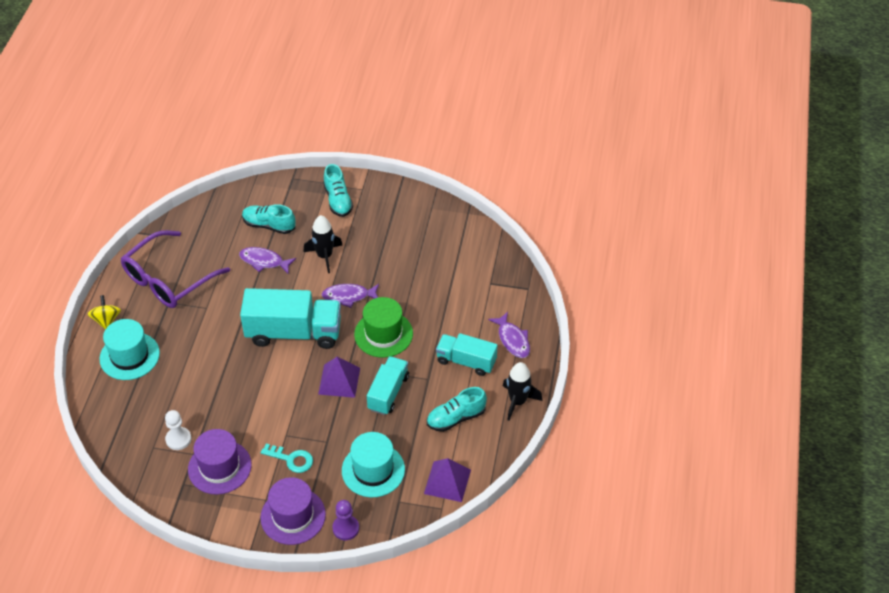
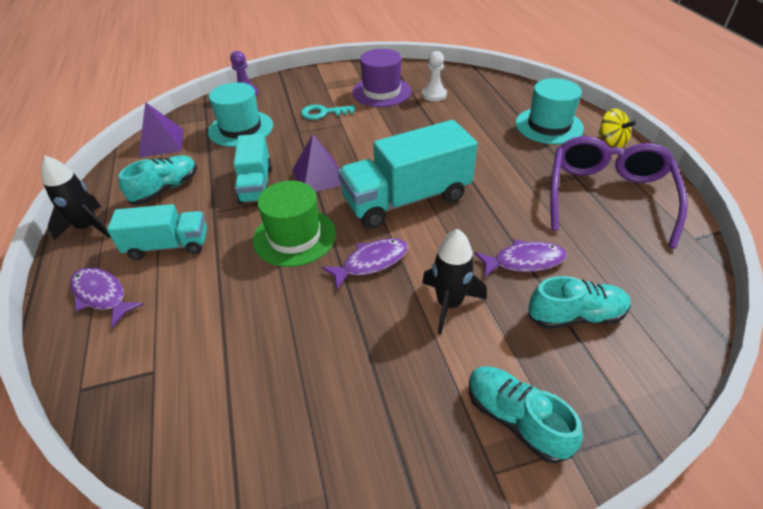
camera: 155 degrees right, 5 degrees down
(293, 516) = (296, 87): purple hat -> none

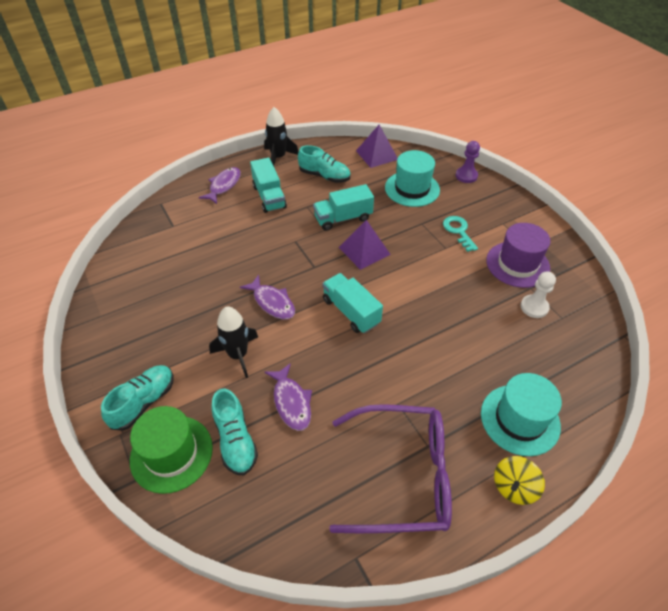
camera: 75 degrees right, 5 degrees up
(294, 237) = (290, 254): green hat -> green hat (171, 453)
(407, 199) = (351, 312): turquoise truck -> turquoise truck, size x0.60

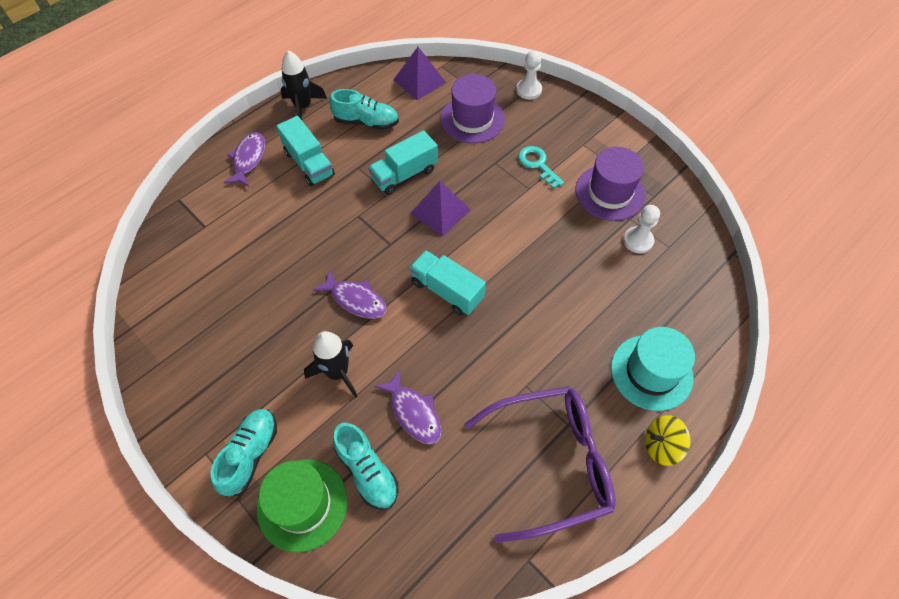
camera: 15 degrees left, 10 degrees up
(412, 189) = (472, 119): turquoise hat -> purple hat
(466, 176) = (528, 90): purple pawn -> white pawn
(514, 487) = (661, 445): yellow spinning top -> yellow spinning top turned 60 degrees clockwise

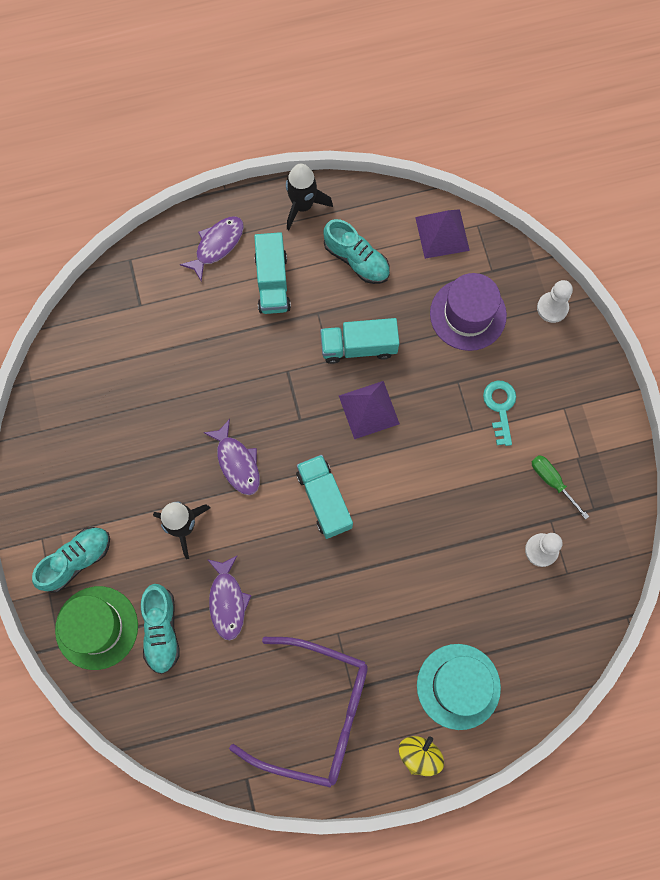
camera: 30 degrees right, 15 degrees up
(610, 192) = (551, 481): purple hat -> green screwdriver
(661, 445) = (419, 755): yellow spinning top -> yellow spinning top turned 90 degrees clockwise

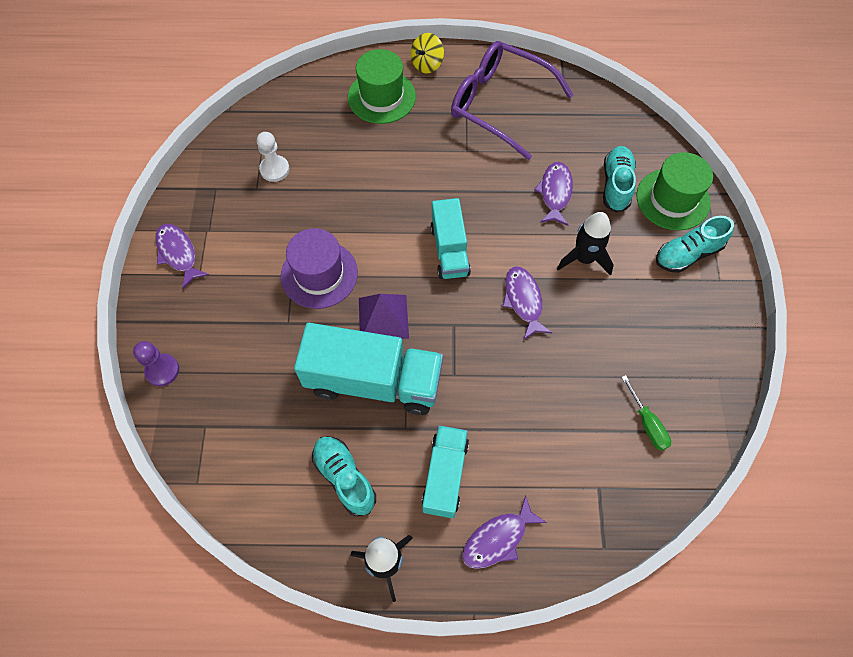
camera: 165 degrees left, 10 degrees down
(358, 347) = (373, 381): turquoise truck -> turquoise truck, size x1.65
(442, 233) = (239, 484): purple pyramid -> none
(458, 686) = (381, 97): turquoise hat -> green hat
(468, 314) = (250, 385): purple hat -> purple hat (319, 274)
(500, 407) = (258, 289): turquoise key -> none
(551, 481) = (240, 218): green screwdriver -> green screwdriver (647, 424)
(552, 308) = (162, 370): white pawn -> purple pawn
(595, 424) = (178, 253): none -> purple fish

